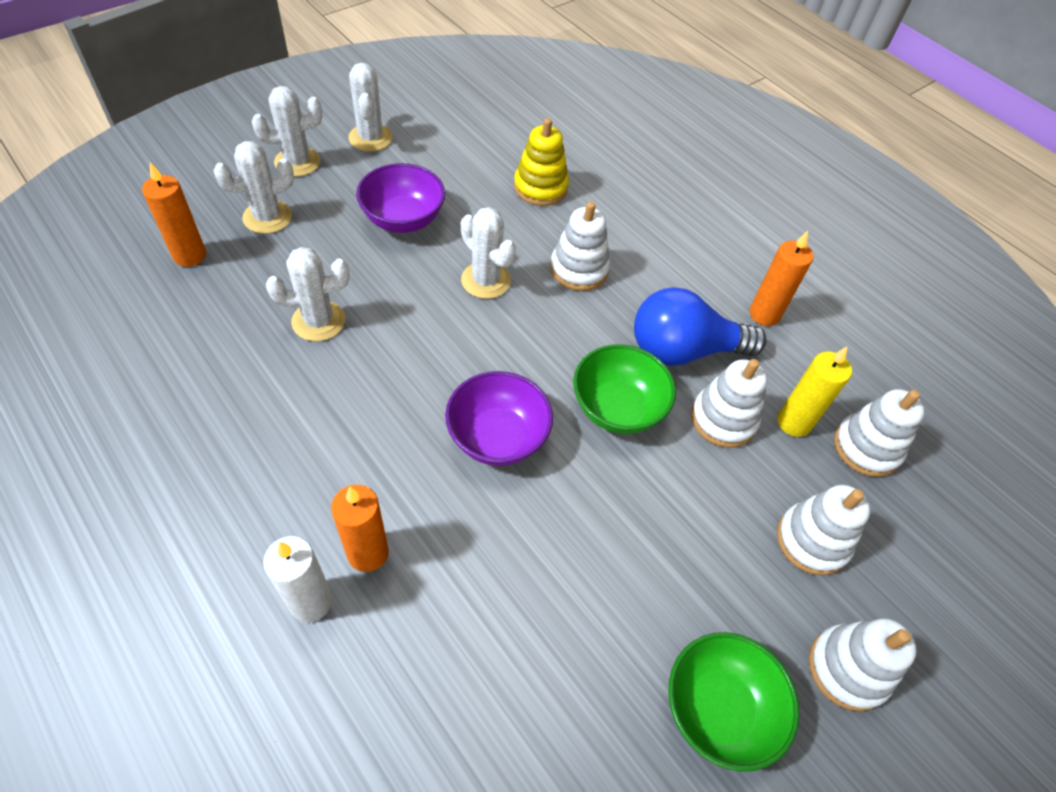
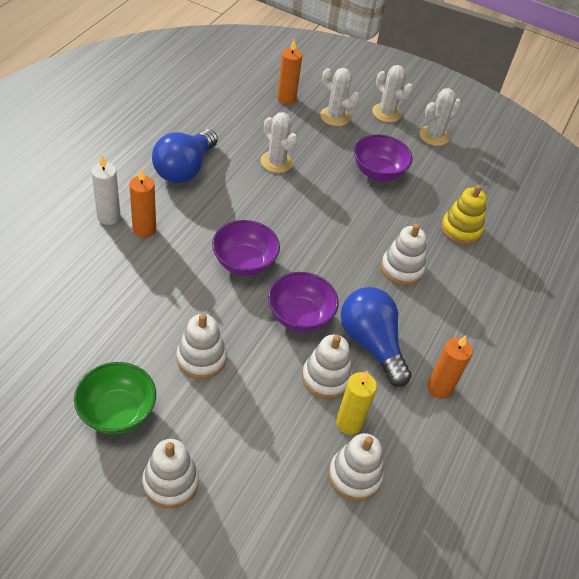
camera: 65 degrees right, 5 degrees down
(261, 446) = (184, 168): none -> blue light bulb
(486, 280) = (357, 224): white cactus -> none
(617, 408) = (300, 316): green bowl -> purple bowl
(812, 541) = (256, 448): white stacking toy -> white stacking toy (201, 358)

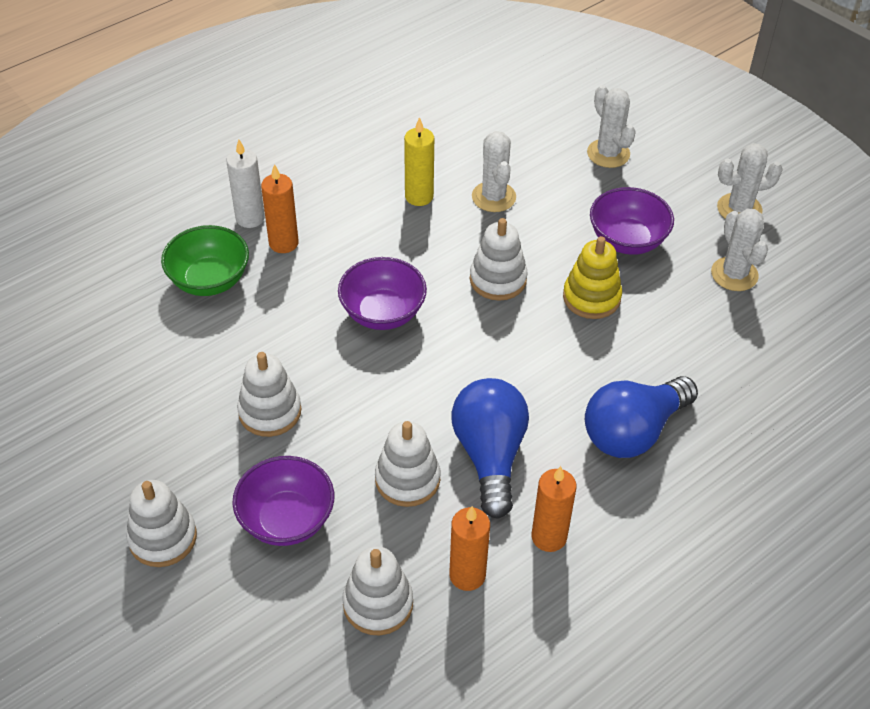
camera: 30 degrees right, 0 degrees up
(117, 412) = (145, 443): green bowl -> green bowl (209, 280)
(184, 168) = (371, 180): blue light bulb -> blue light bulb (633, 431)
(286, 99) = (553, 117): orange candle -> orange candle (467, 575)
(300, 316) = (416, 396): purple bowl -> purple bowl (287, 519)
(349, 423) = (406, 541): yellow candle -> yellow candle (419, 196)
(386, 113) = (686, 163): white cactus -> white cactus (734, 274)
(402, 269) = (586, 374): white stacking toy -> white stacking toy (498, 279)
(461, 229) = (702, 344): yellow stacking toy -> yellow stacking toy (591, 297)

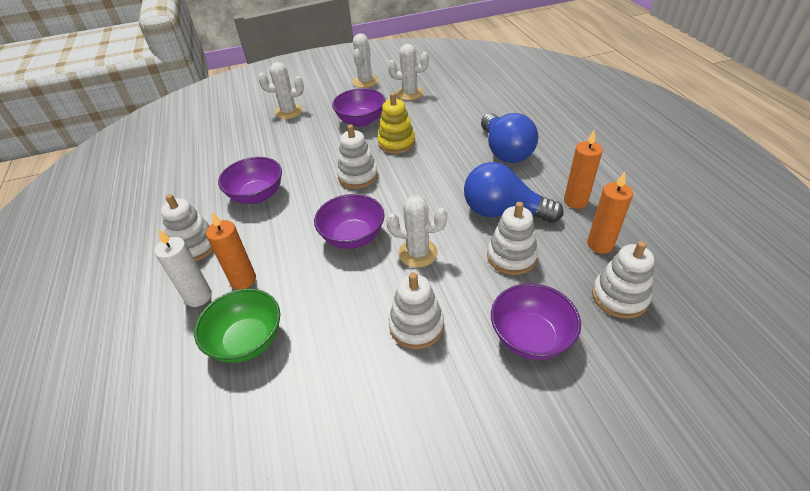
camera: 65 degrees left, 5 degrees down
(163, 538) = (529, 439): white stacking toy -> white stacking toy (195, 246)
(419, 196) = (257, 195): yellow candle -> purple bowl
(493, 197) = (286, 162): white cactus -> white cactus (418, 253)

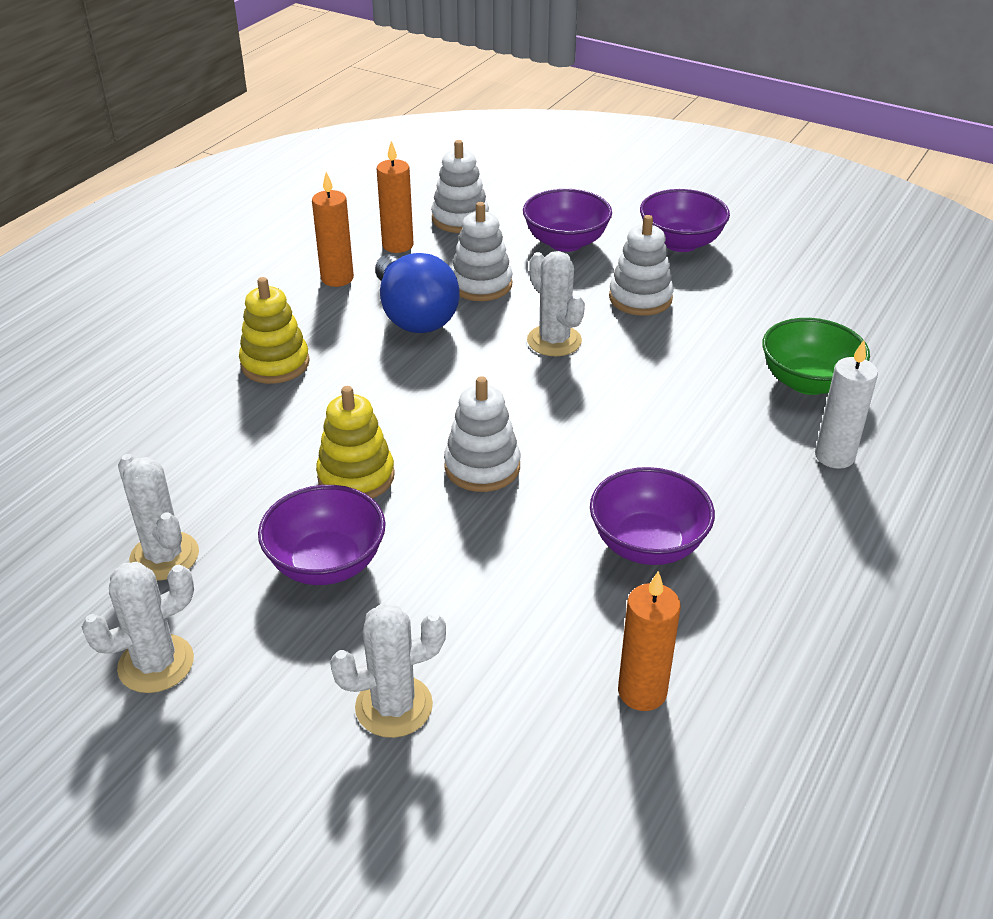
camera: 135 degrees left, 5 degrees down
(195, 246) = (799, 525): white stacking toy -> none
(243, 280) = (767, 439): orange candle -> orange candle (642, 692)
(289, 112) = (394, 706): white cactus -> white cactus turned 60 degrees counterclockwise
(353, 237) = (595, 399): purple bowl -> purple bowl (680, 243)
(505, 151) = (275, 363): blue light bulb -> yellow stacking toy

